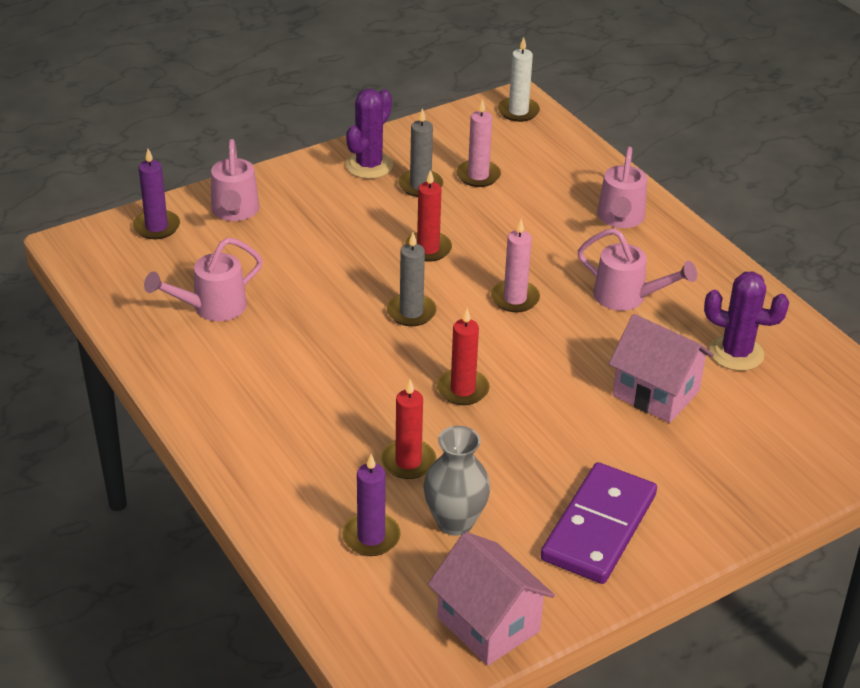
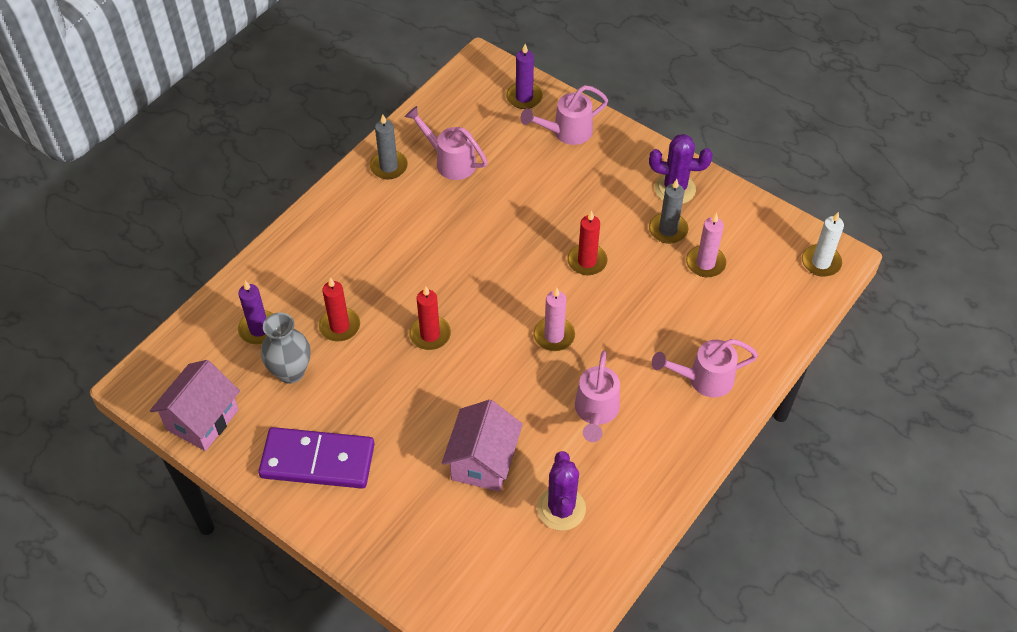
camera: 70 degrees right, 15 degrees up
(411, 312) = (503, 276): grey candle -> grey candle (388, 167)

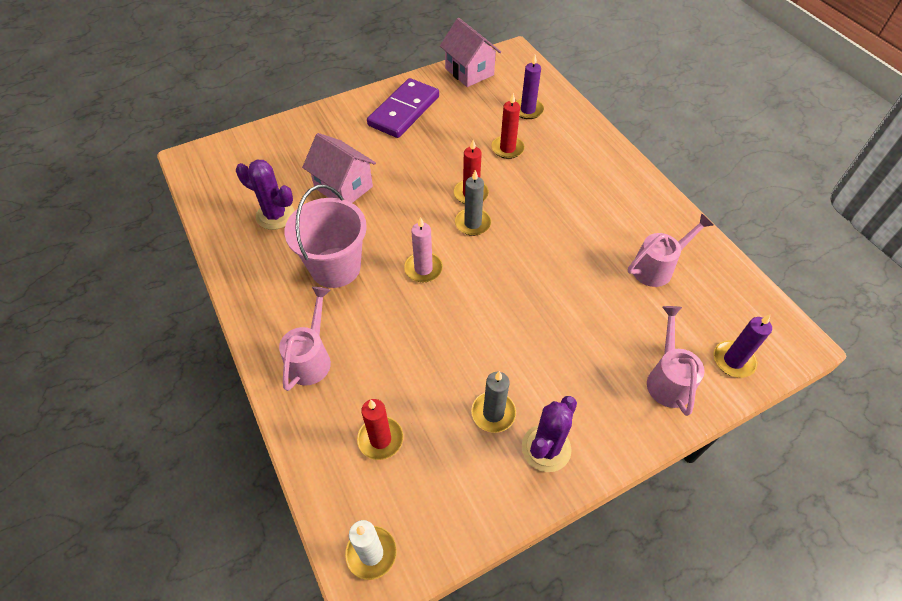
camera: 115 degrees right, 0 degrees up
(291, 372) = (482, 116): grey vase -> none
(388, 167) = (665, 223): grey candle -> grey candle (472, 223)
(587, 261) = (489, 325): red candle -> red candle (380, 439)
(596, 412) = (335, 267): pink watering can -> pink bucket
(705, 263) = (434, 427): pink candle -> none

